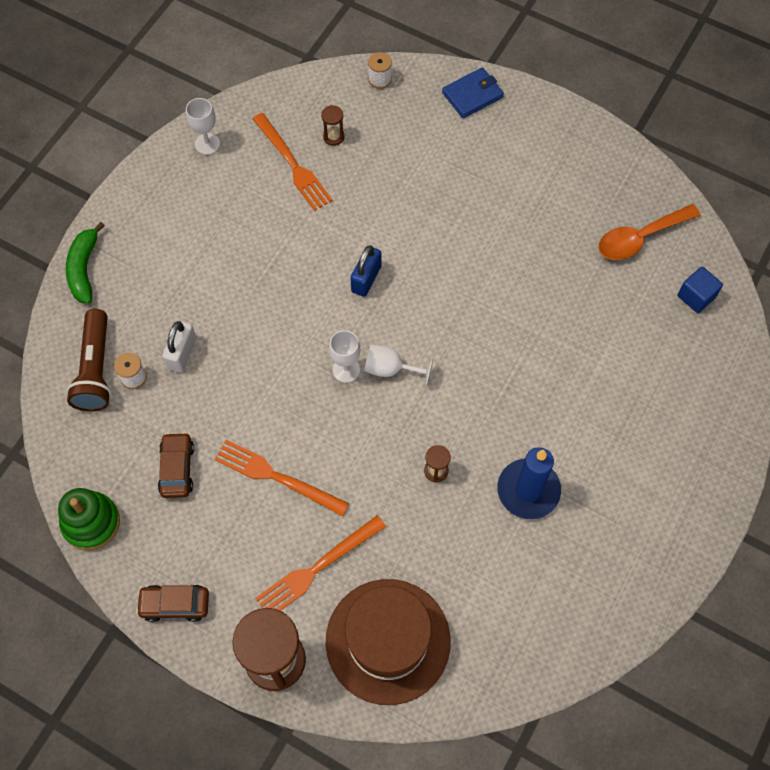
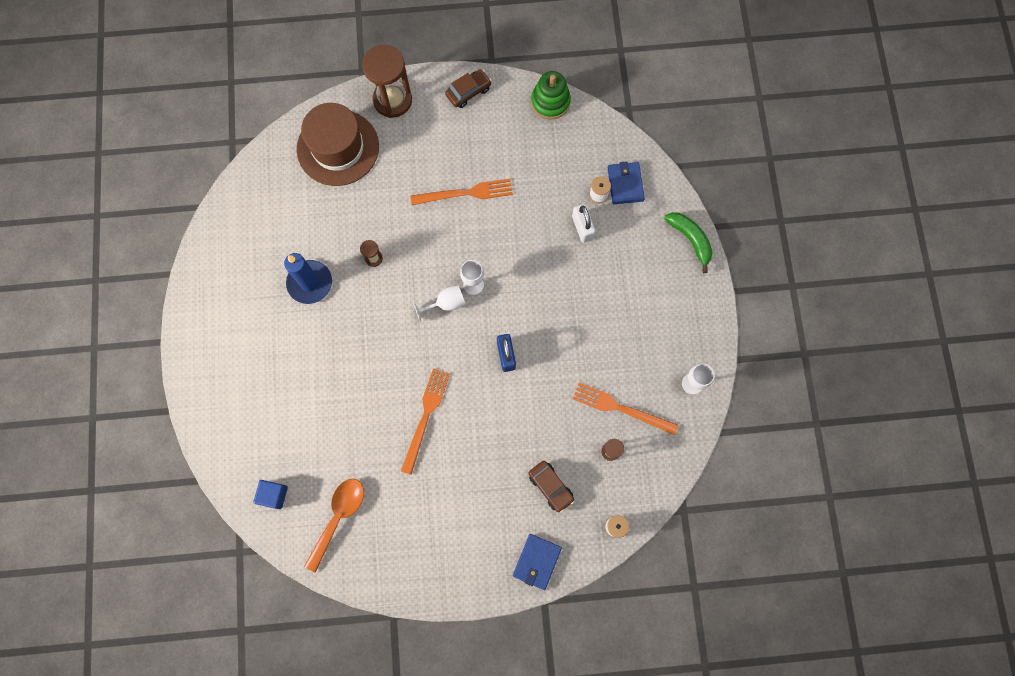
camera: 145 degrees right, 10 degrees up
(96, 369) = (625, 184): brown flashlight -> blue wallet
(177, 469) = (527, 160): brown car -> brown car (550, 487)
(317, 568) = (404, 159): orange fork -> orange fork (425, 417)

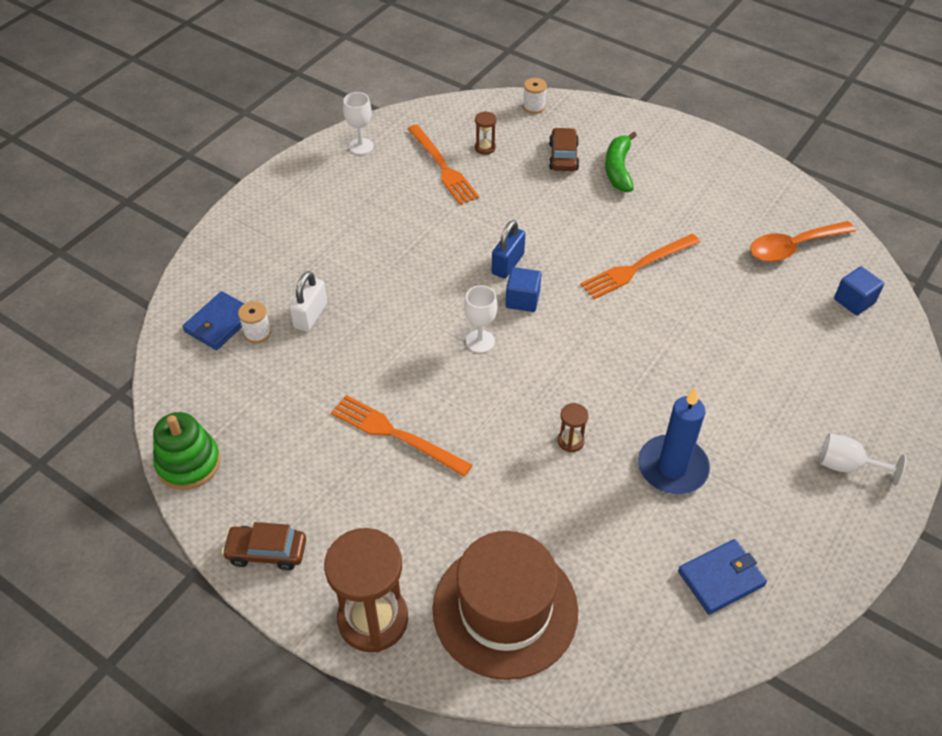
camera: 140 degrees left, 25 degrees down
(446, 304) = (527, 344): white goblet -> white goblet (847, 466)
(474, 334) = (522, 300): none -> blue cube
(537, 561) = (623, 123): blue wallet -> blue wallet (721, 578)
(690, 240) = (223, 238): green banana -> green banana (618, 169)

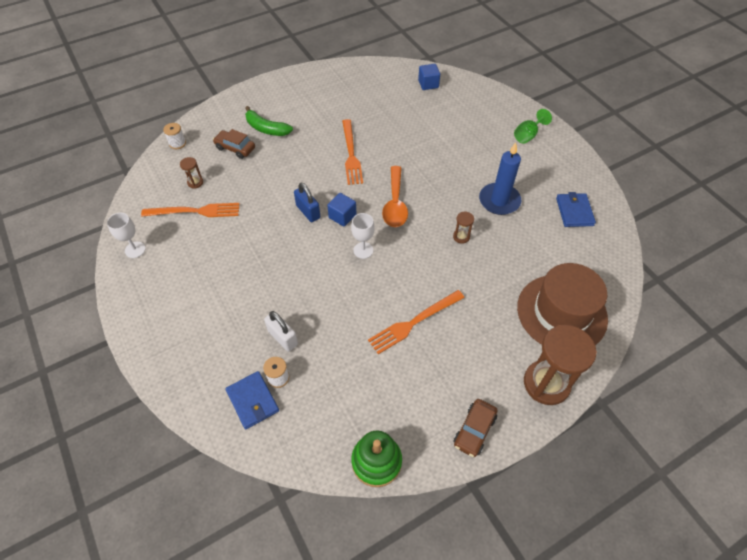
camera: 65 degrees left, 5 degrees up
(793, 247) = (378, 88): orange spoon -> orange spoon (395, 204)
(847, 466) = (527, 135): white goblet -> green goblet

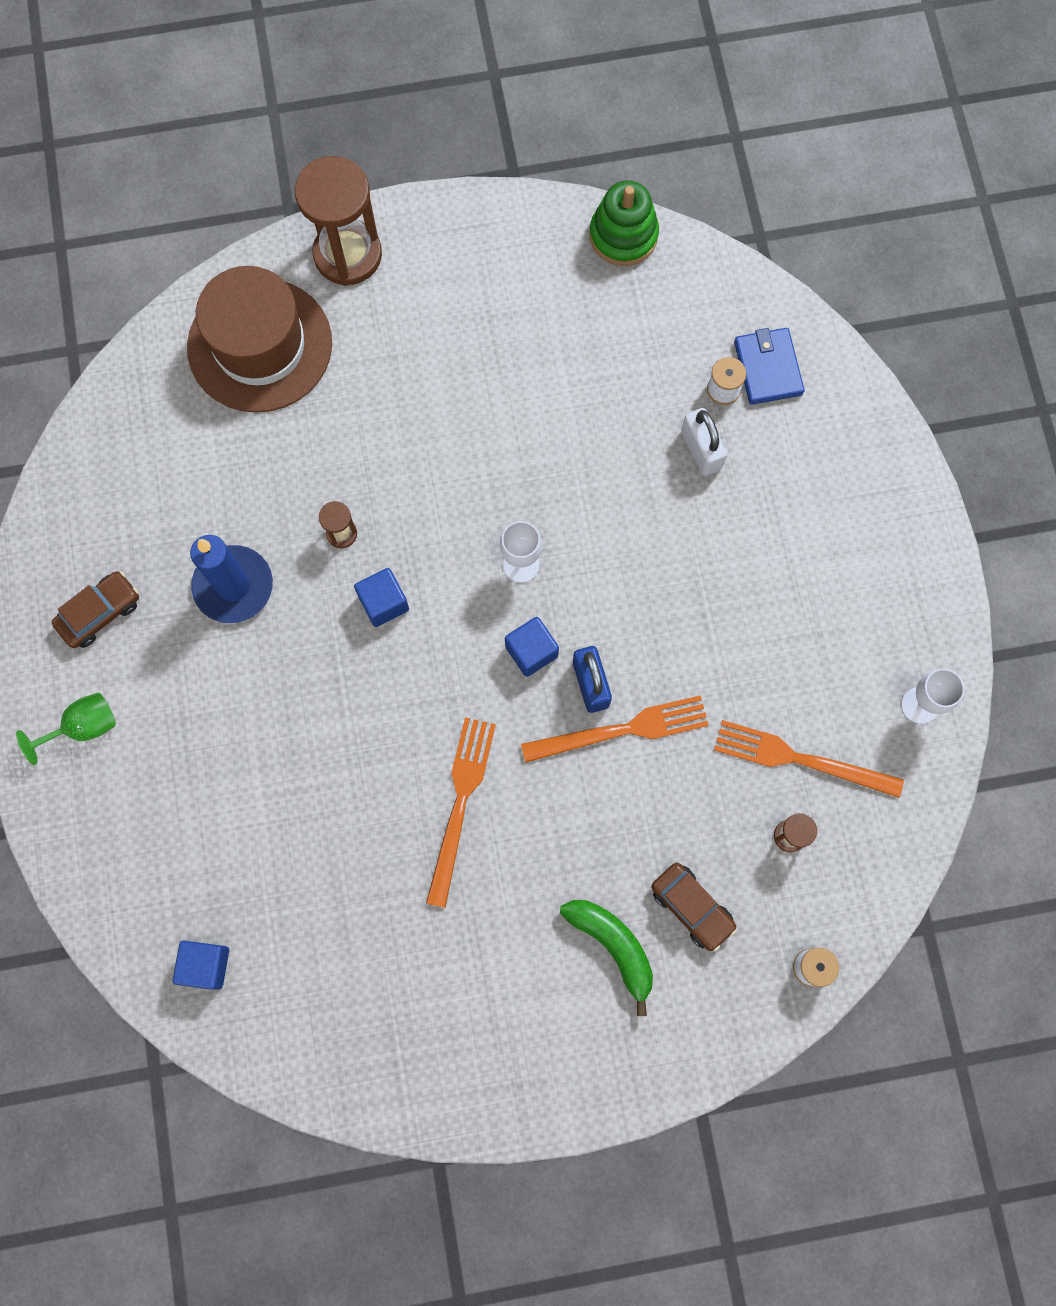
camera: 160 degrees left, 20 degrees up
(395, 204) = (425, 646): orange spoon -> none
(414, 322) = (492, 406): orange fork -> orange fork (622, 730)
(424, 215) = (383, 603): none -> blue cube
(474, 430) = (479, 230): brown car -> brown car (100, 613)
(574, 211) = (116, 516): blue wallet -> none

